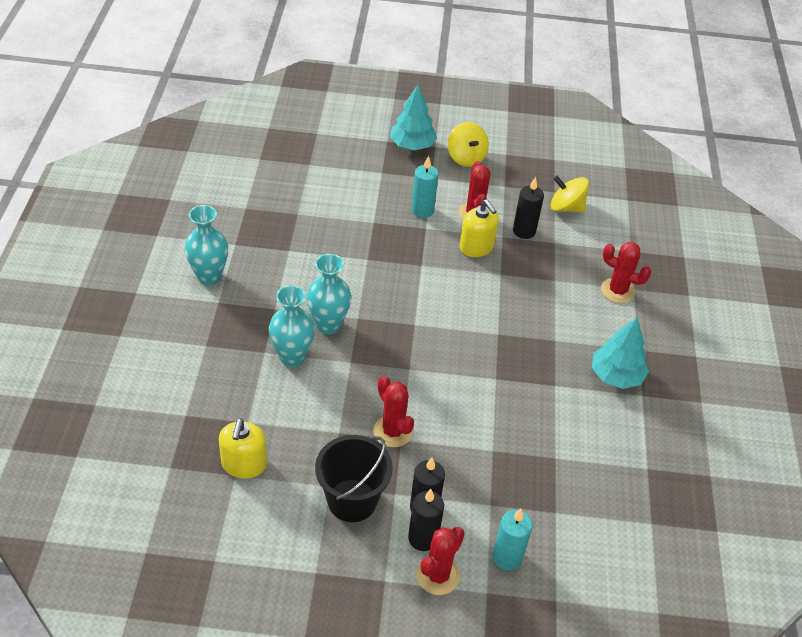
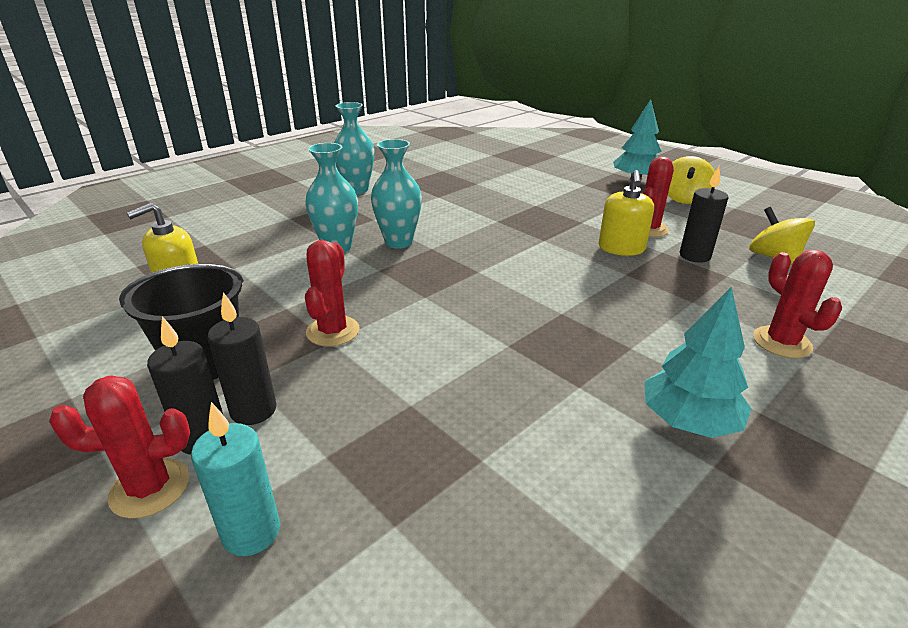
camera: 45 degrees right, 15 degrees down
(422, 210) = (593, 212): turquoise candle -> none

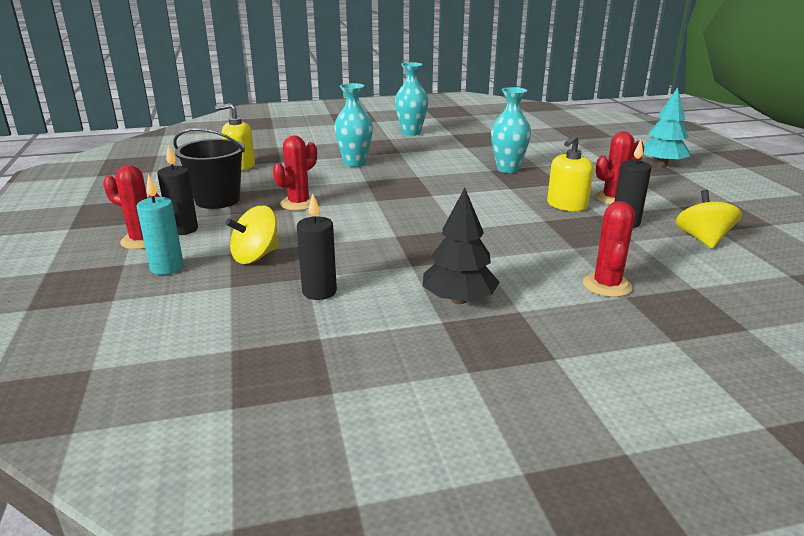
camera: 30 degrees right, 5 degrees down
(253, 410) = (218, 226): black candle -> black candle (319, 292)
(398, 242) = (399, 168): turquoise vase -> turquoise vase (507, 169)
(684, 198) = (687, 185): yellow spinning top -> yellow spinning top (256, 256)
(689, 421) = (459, 300): turquoise tree -> black tree

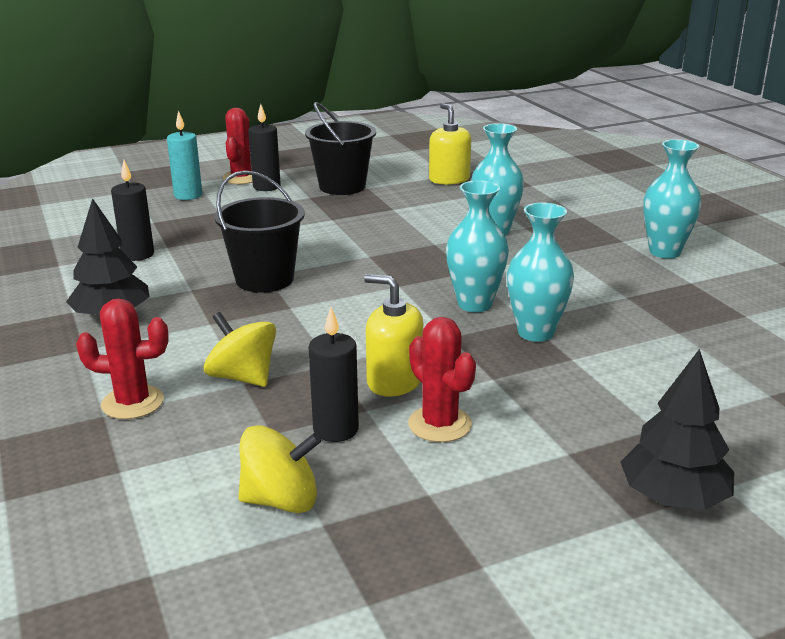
camera: 80 degrees right, 0 degrees up
(256, 256) = (210, 221): yellow spinning top -> yellow spinning top (243, 377)
(299, 203) = (344, 220): red cactus -> none
(404, 236) = (264, 279): none -> black bucket
(467, 178) = (475, 304): none -> turquoise vase
(661, 164) = (673, 498): turquoise tree -> black tree

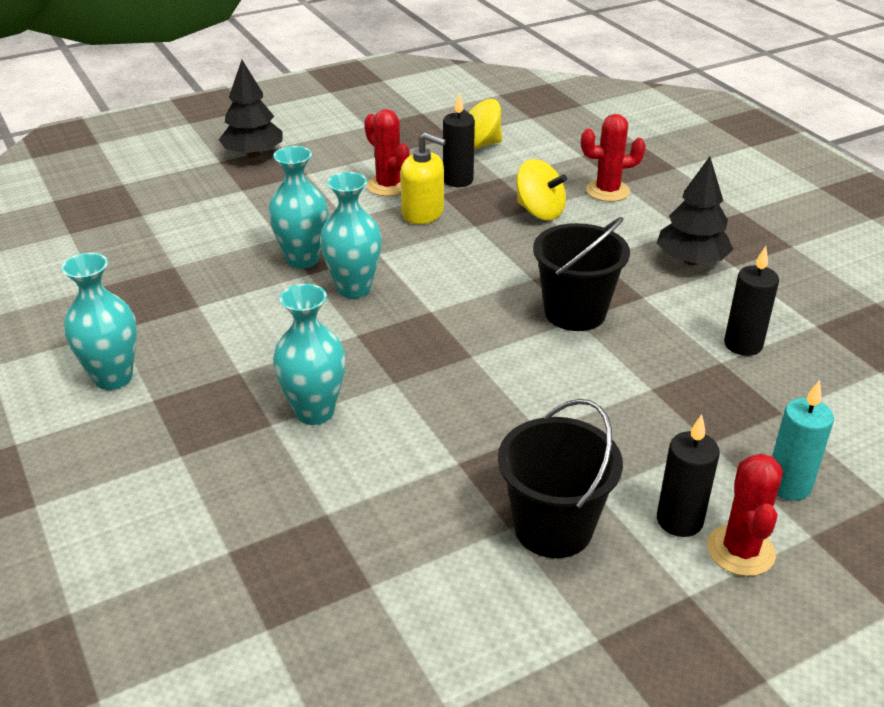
camera: 175 degrees right, 10 degrees up
(449, 179) = (371, 565): yellow soap dispenser -> none

